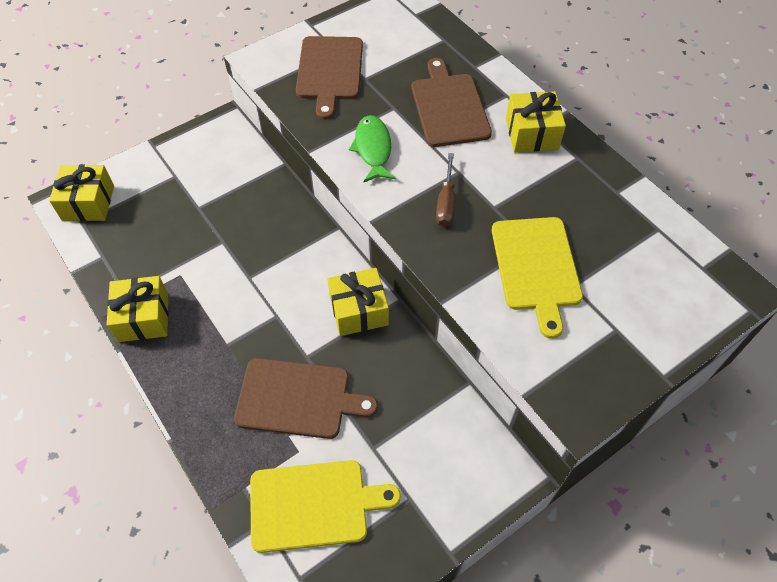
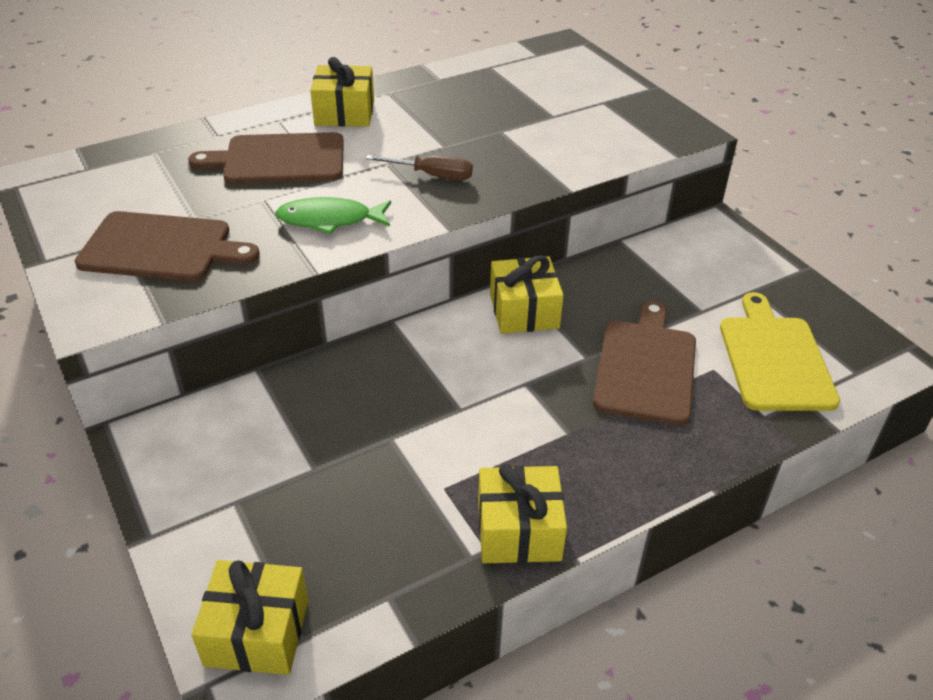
camera: 85 degrees left, 15 degrees down
(536, 268) = (530, 132): yellow cutting board -> none

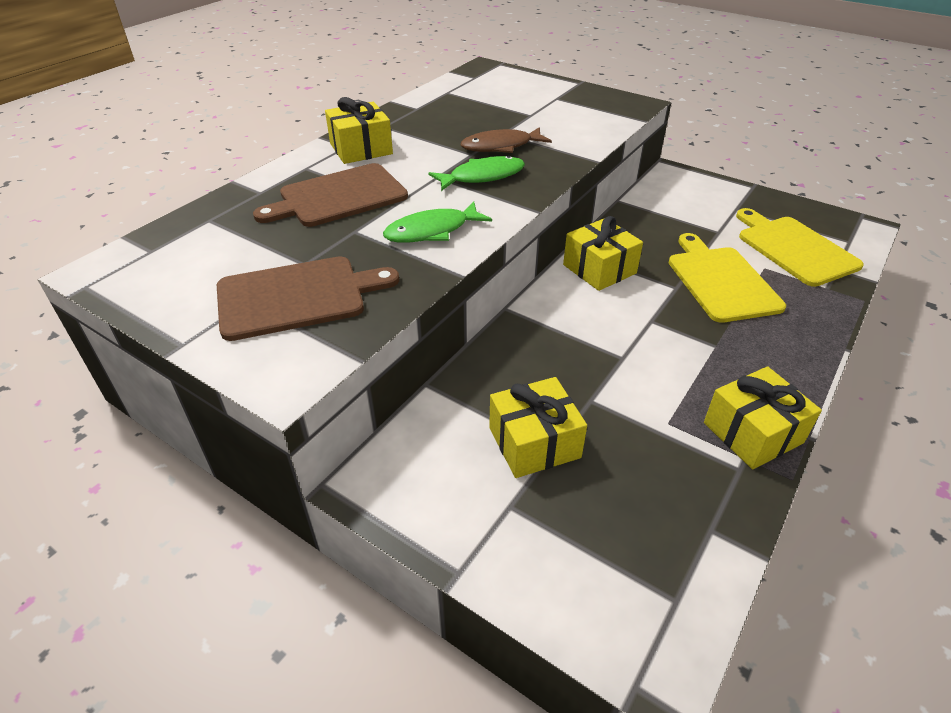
camera: 25 degrees left, 0 degrees up
(257, 632) = (635, 614): yellow gift -> yellow gift (534, 442)
(432, 175) = (482, 177): brown screwdriver -> green fish
(484, 146) = (501, 146): none -> brown fish
(646, 367) = (721, 281): brown cutting board -> yellow cutting board

